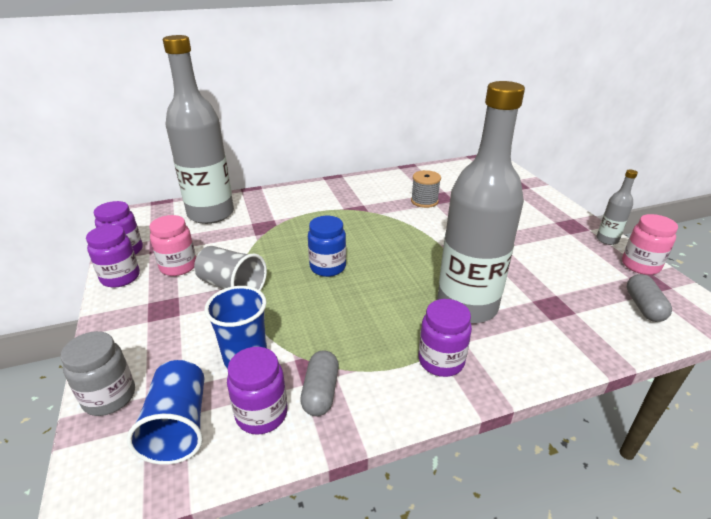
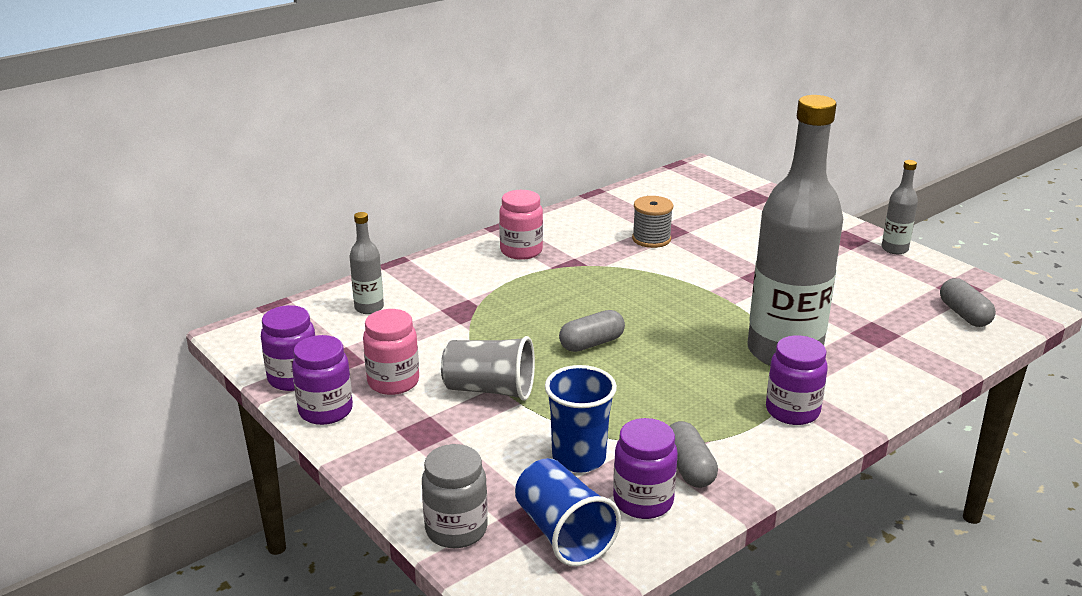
camera: 20 degrees left, 5 degrees down
(211, 214) = (369, 308): grey bottle -> grey bottle, size x0.42
(328, 267) = (591, 343): blue jar -> grey capsule
(640, 265) = (942, 272): pink jar -> pink jar (521, 251)

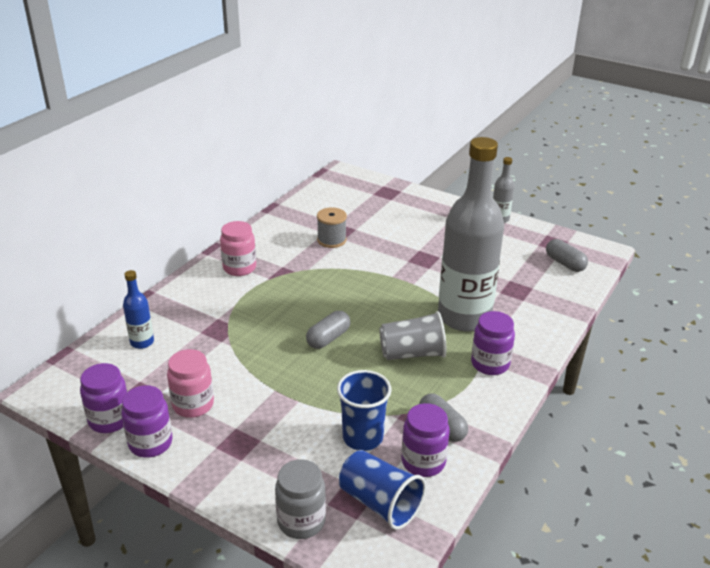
camera: 20 degrees left, 5 degrees up
(369, 308) = (142, 342): grey bottle -> blue bottle
(489, 389) = (271, 395): grey cup -> grey cup (412, 353)

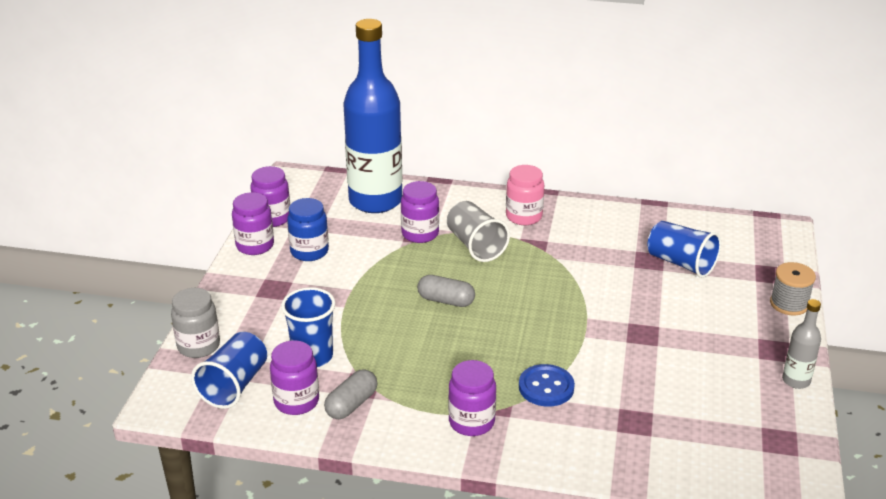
camera: 70 degrees right, 0 degrees up
(142, 342) = (375, 201): blue bottle -> blue bottle, size x2.39
(193, 405) = (309, 252): pink jar -> blue jar
(219, 328) = (420, 234): none -> purple jar
(331, 240) = (624, 259): grey spool -> grey spool (789, 304)
(353, 220) = (681, 263): none -> blue cup
(412, 353) = (455, 361): grey cup -> grey cup (475, 245)
(464, 317) = (546, 387): grey bottle -> blue button
(565, 263) = (734, 458): grey capsule -> none

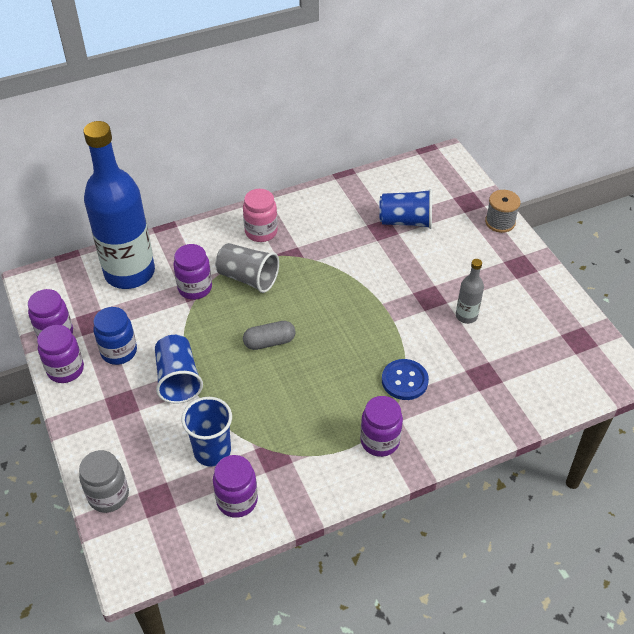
camera: 35 degrees left, 15 degrees up
(234, 385) = (174, 515): blue cup -> blue cup (178, 379)
(351, 404) = (281, 477): grey capsule -> none
(796, 380) = (552, 285): grey bottle -> grey bottle (466, 316)

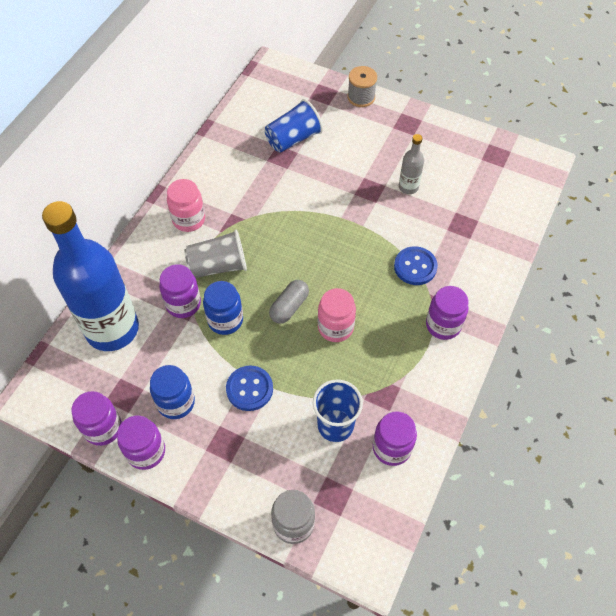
camera: 40 degrees left, 10 degrees up
(178, 379) = (249, 389): blue cup -> blue button
(212, 319) = (225, 320): none -> blue jar
(289, 381) = (335, 327): none -> pink jar

